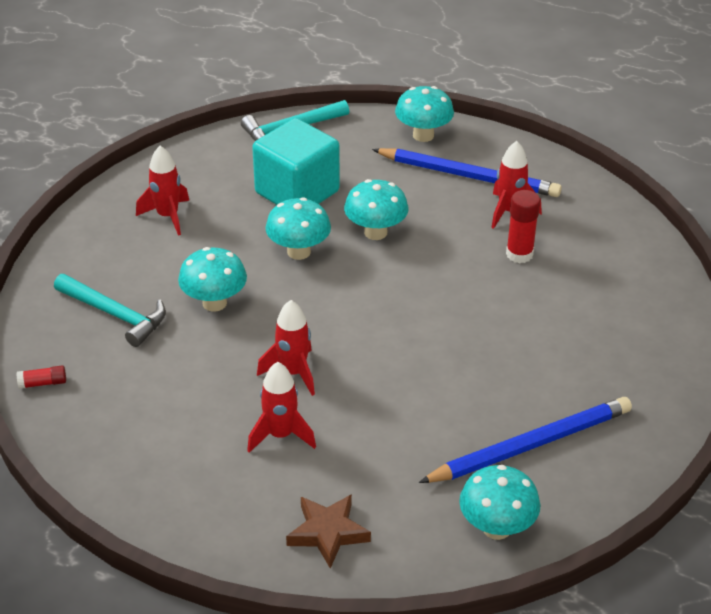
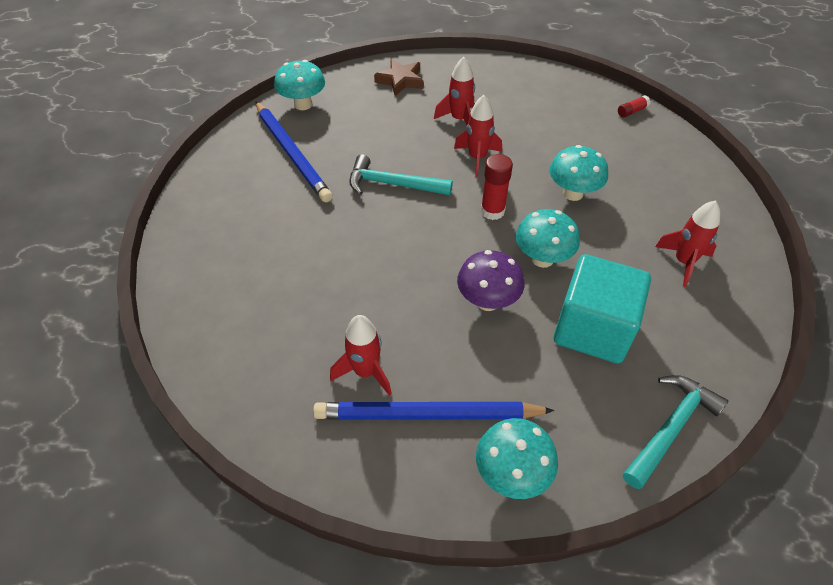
camera: 160 degrees right, 10 degrees up
(115, 314) = (635, 165): turquoise hammer -> turquoise hammer (393, 184)
(375, 232) = (487, 301): turquoise mushroom -> purple mushroom
(519, 254) = (340, 316): red glue stick -> red glue stick (492, 211)
(530, 445) = (292, 153): blue pencil -> blue pencil turned 75 degrees counterclockwise

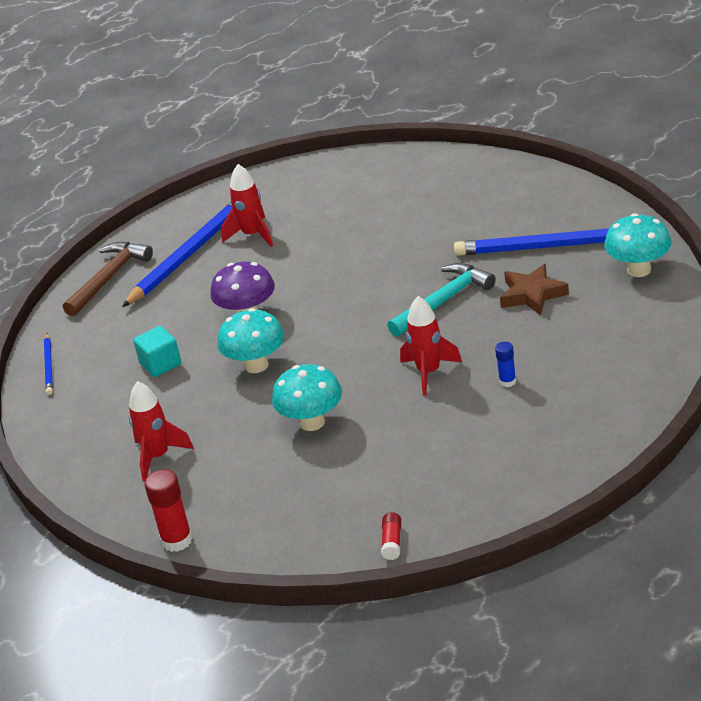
camera: 130 degrees right, 15 degrees down
(400, 81) = (628, 357): brown star -> brown star (532, 294)
(459, 120) = (507, 381): red rocket -> blue glue stick
(492, 211) = (343, 355): red glue stick -> red glue stick (177, 540)
(511, 474) = (108, 278): turquoise mushroom -> brown hammer
(593, 329) = (160, 364): turquoise cube -> turquoise cube, size x0.49
(670, 428) = (49, 366): turquoise hammer -> blue pencil

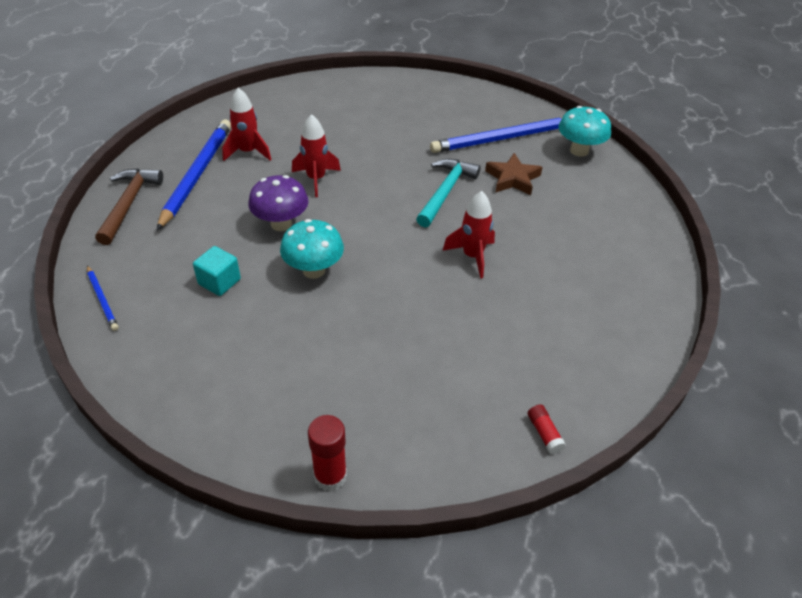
camera: 30 degrees left, 10 degrees up
(158, 457) = (263, 381): red rocket -> red rocket (316, 179)
(312, 422) = (397, 319): turquoise mushroom -> none
(507, 381) = (542, 255): blue glue stick -> none

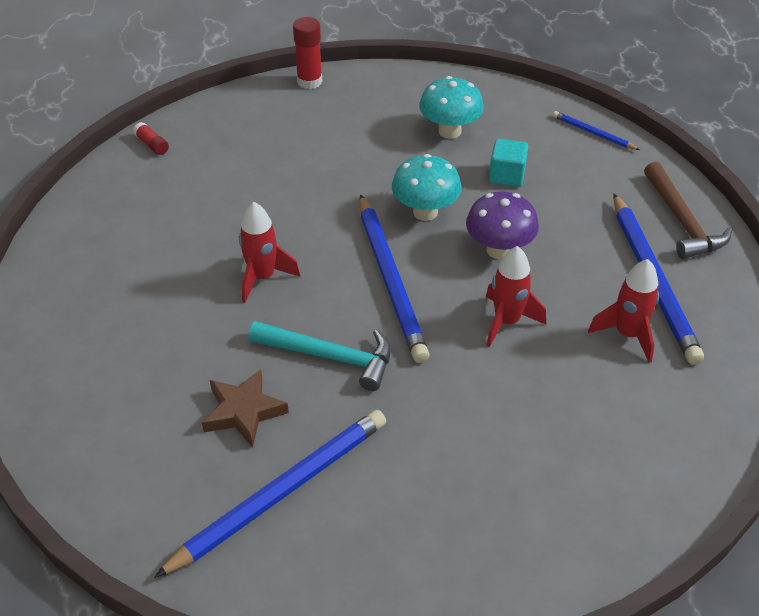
camera: 160 degrees right, 0 degrees up
(376, 226) = (391, 280): none -> blue pencil
(445, 192) = (330, 356): turquoise hammer -> turquoise hammer turned 75 degrees counterclockwise
(579, 151) = (148, 509): turquoise mushroom -> turquoise mushroom (449, 131)

